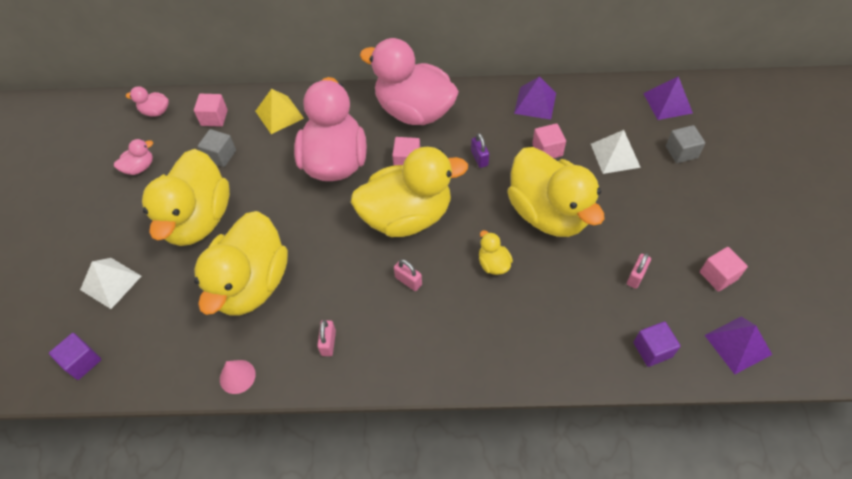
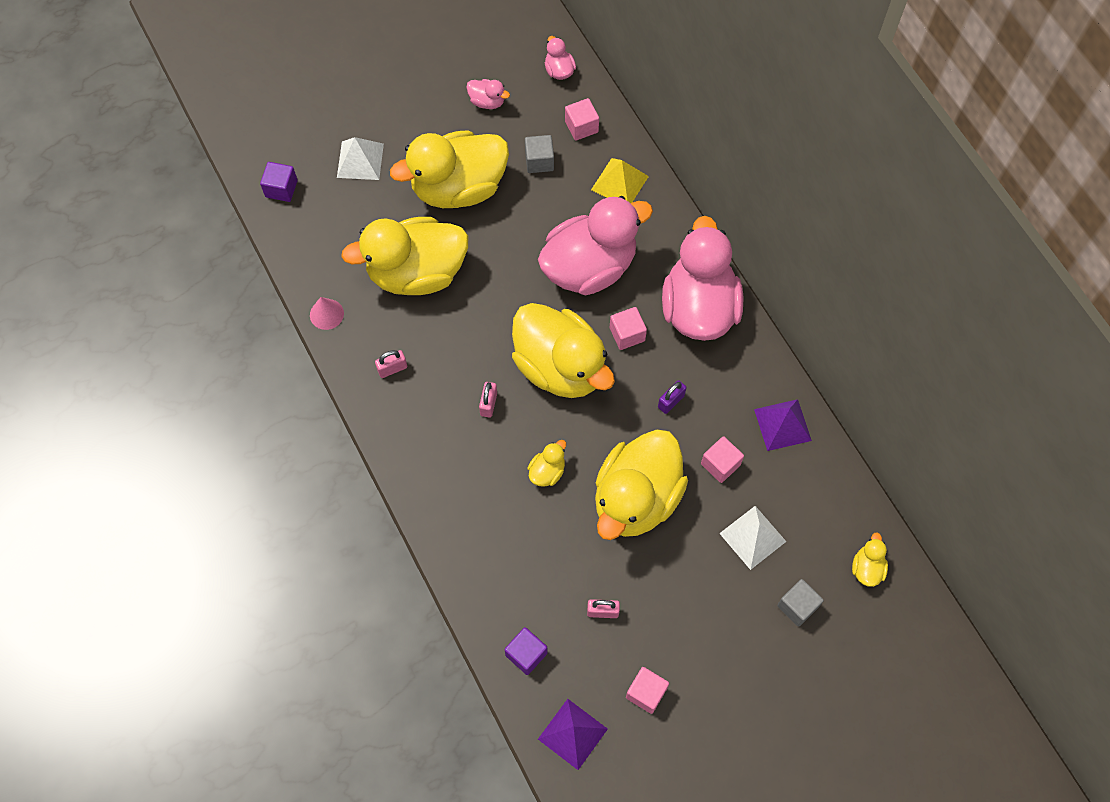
camera: 60 degrees right, 10 degrees up
(667, 103) = (867, 568): purple pyramid -> yellow duck

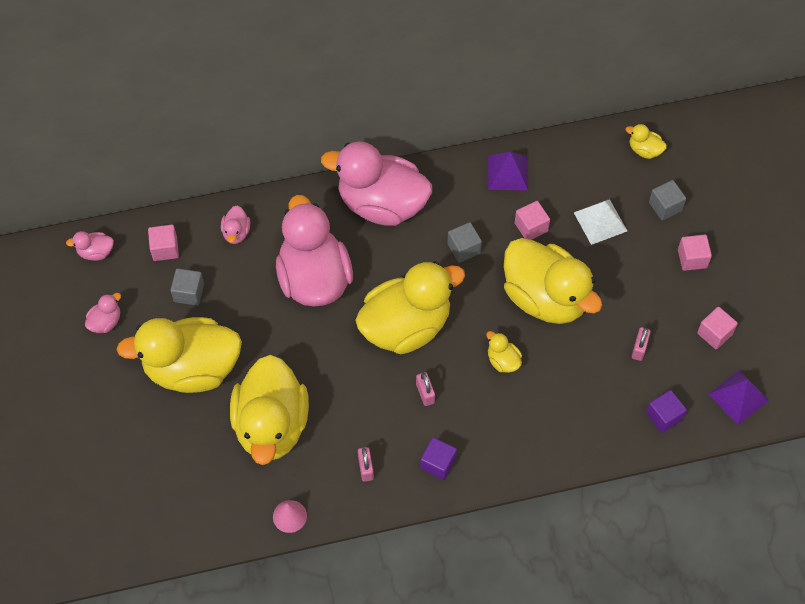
camera: 75 degrees left, 5 degrees down
(281, 189) = (133, 532): purple cube -> purple cube (438, 463)
(360, 160) = (128, 451): white pyramid -> none
(458, 188) = (192, 369): yellow duck -> yellow duck turned 90 degrees clockwise
(488, 404) = (425, 393): pink padlock -> pink padlock turned 45 degrees clockwise
(620, 183) = (236, 233): yellow pyramid -> pink duck
(627, 334) = (390, 265): pink cube -> pink cube (692, 258)
(671, 401) = (464, 248): purple padlock -> grey cube

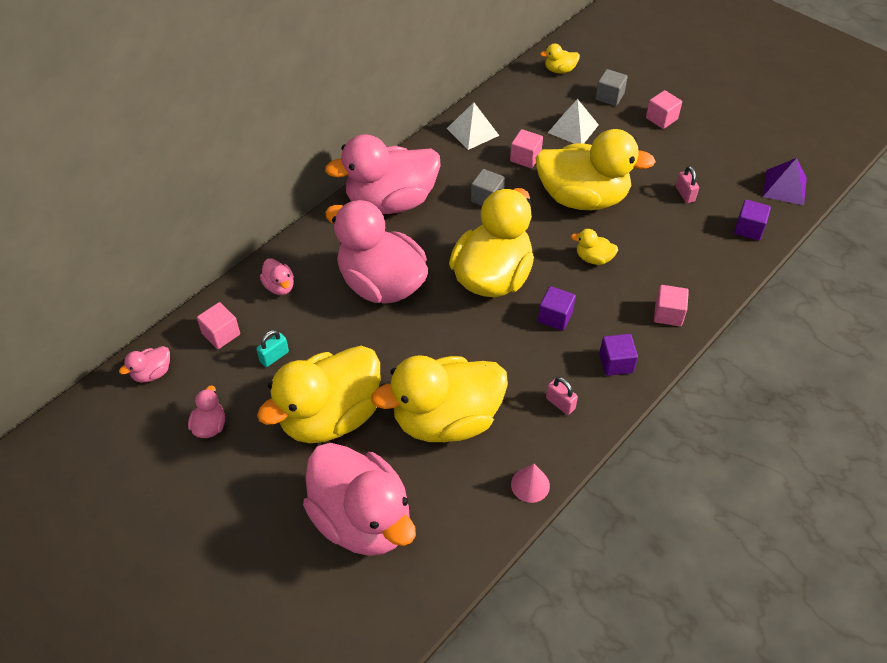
camera: 35 degrees left, 10 degrees down
(155, 463) = (362, 520): none -> pink duck
(189, 293) = (274, 357): grey cube -> turquoise padlock
(271, 425) = (446, 420): yellow duck -> yellow duck turned 105 degrees clockwise
(425, 393) = (555, 317): pink padlock -> purple cube
(507, 173) = (472, 132): purple pyramid -> white pyramid
(714, 333) = (726, 156): pink cube -> pink cube (668, 314)

